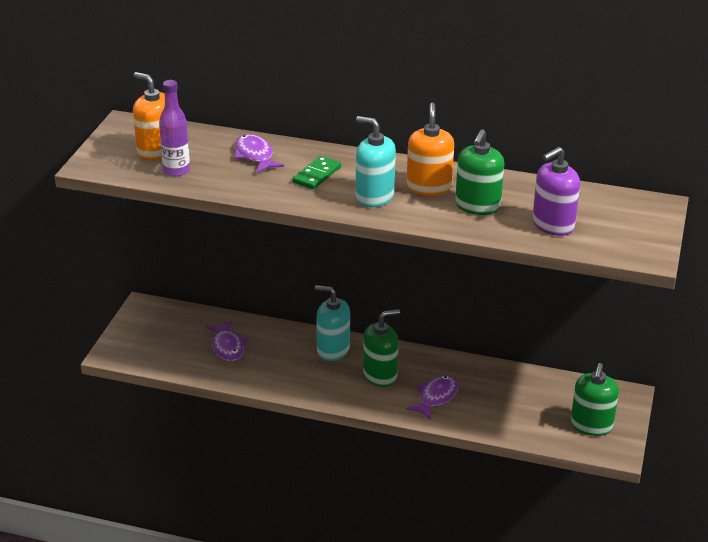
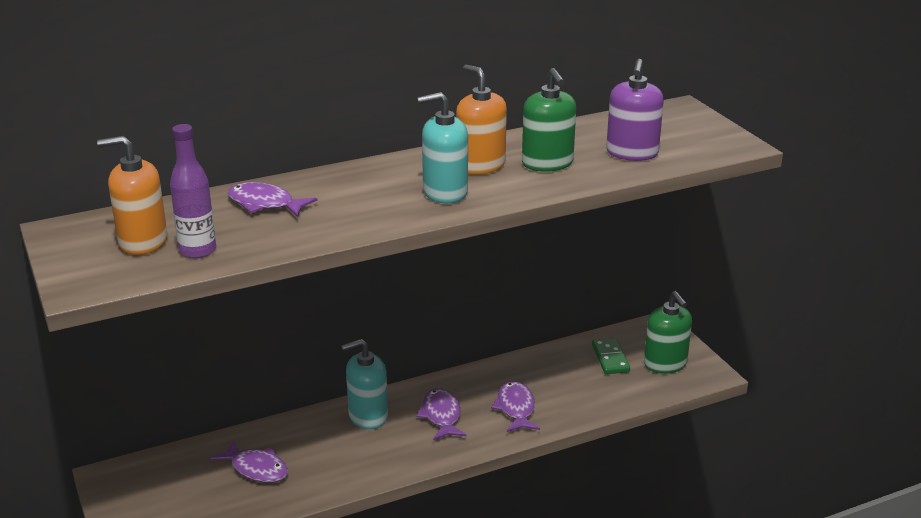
camera: 40 degrees left, 5 degrees down
(316, 175) = (358, 196): green domino -> green domino (610, 358)
(380, 375) = (441, 416): green soap dispenser -> purple fish

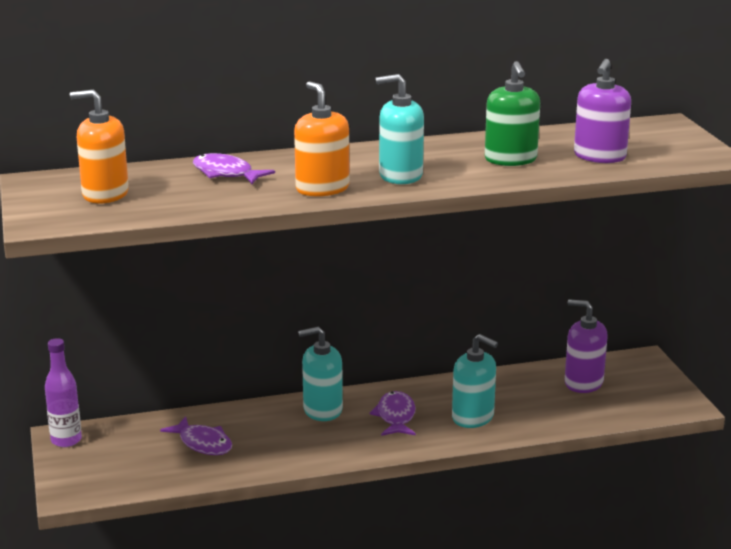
camera: 10 degrees right, 5 degrees down
(198, 250) = (153, 204): purple bottle -> purple bottle (66, 440)
(480, 165) = (443, 157): orange soap dispenser -> orange soap dispenser (322, 189)
(516, 408) = (473, 417): purple fish -> turquoise soap dispenser
(610, 358) = (583, 383): green domino -> purple soap dispenser
(665, 364) = (640, 392): green soap dispenser -> none

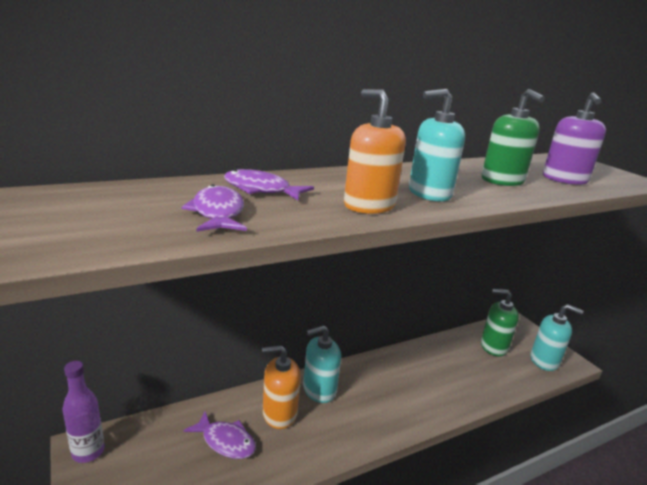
camera: 15 degrees left, 0 degrees up
(105, 194) = (130, 211): orange soap dispenser -> orange soap dispenser (279, 413)
(396, 416) = (379, 391): purple fish -> purple fish (218, 213)
(473, 417) = (437, 387): turquoise soap dispenser -> turquoise soap dispenser (544, 361)
(583, 383) = (493, 346): purple soap dispenser -> green soap dispenser

